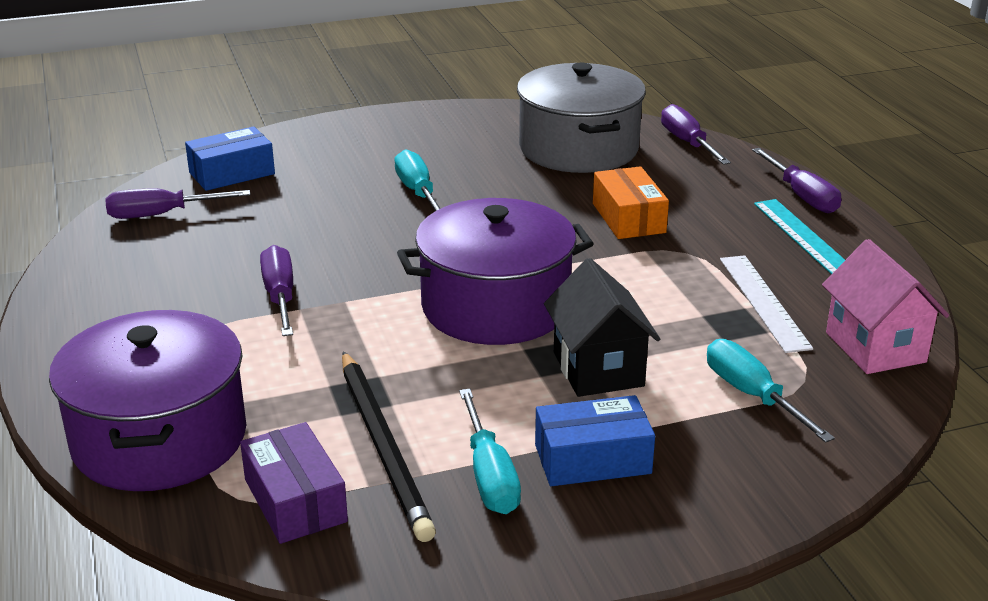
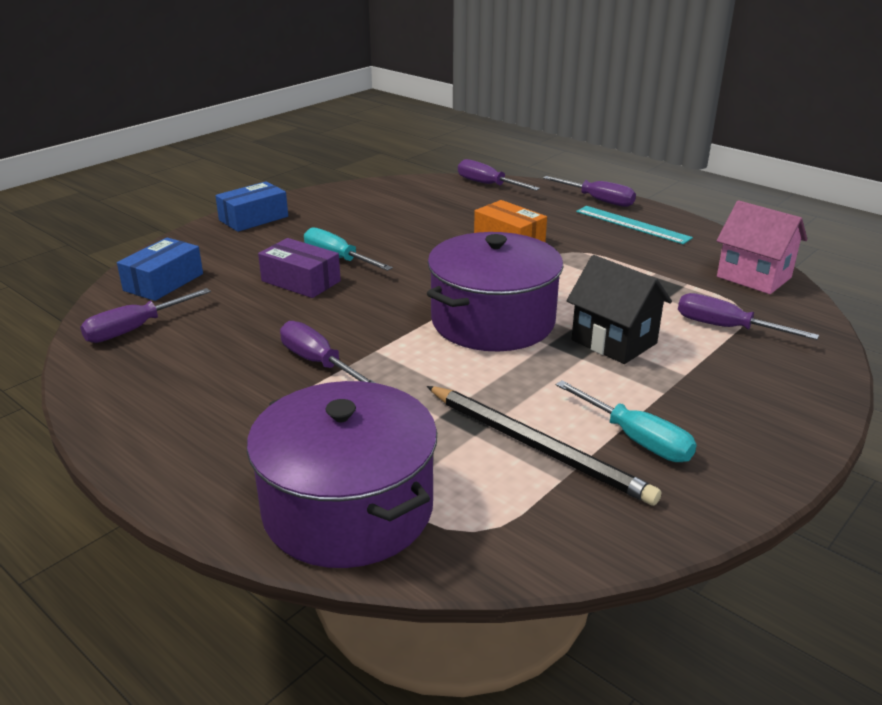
camera: 30 degrees left, 0 degrees up
(295, 500) = (521, 513): purple box -> purple box (301, 281)
(578, 148) = (419, 204): grey pot -> none
(592, 459) = (687, 402): blue box -> blue box (253, 218)
(752, 395) = (725, 327): turquoise screwdriver -> purple screwdriver
(763, 302) = (658, 269): white ruler -> none

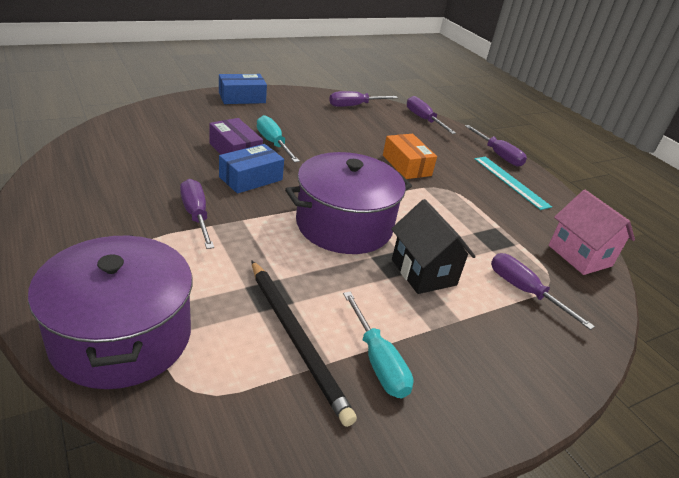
camera: 15 degrees right, 5 degrees up
(135, 329) = (101, 152): purple screwdriver -> purple screwdriver (354, 106)
(164, 282) = (147, 125): blue box -> blue box (251, 178)

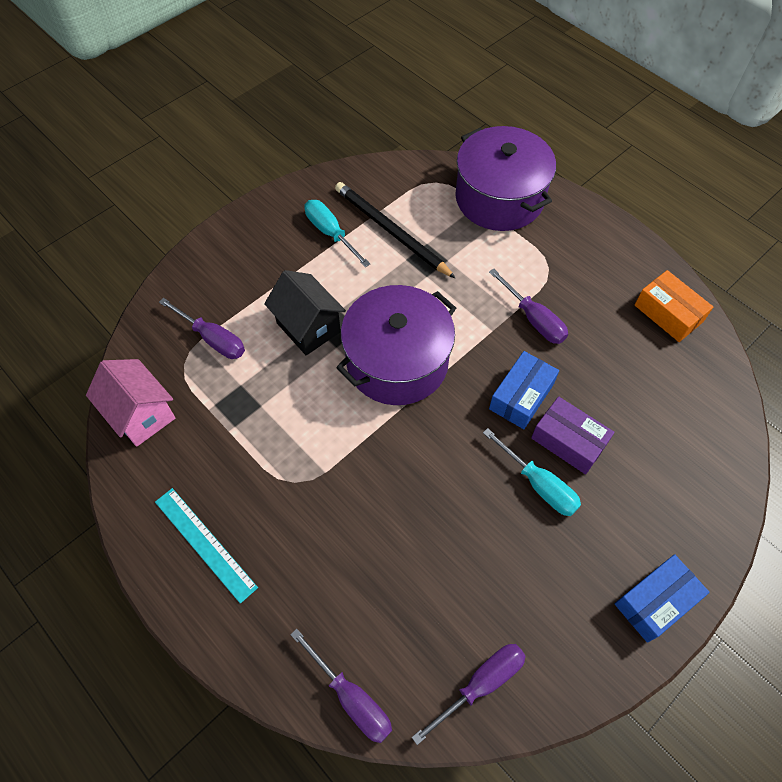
camera: 170 degrees right, 25 degrees up
(406, 165) = (355, 515): orange box -> orange box (668, 313)
(498, 155) = (217, 623): purple screwdriver -> none

